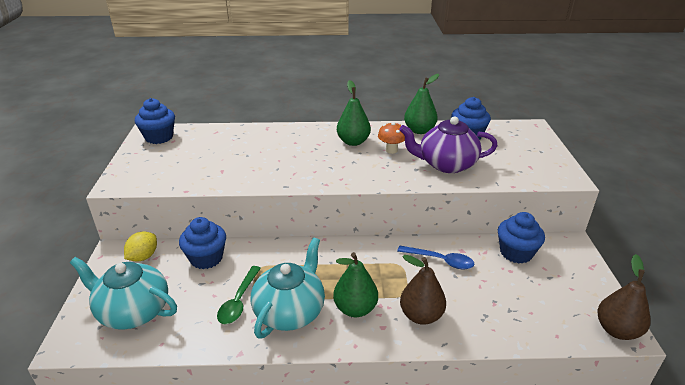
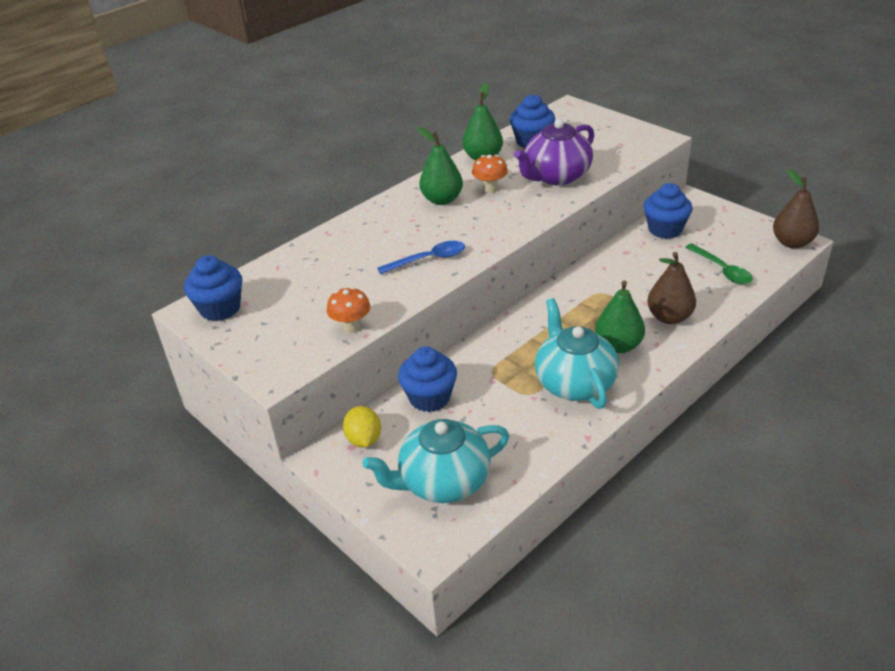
camera: 40 degrees left, 5 degrees up
(188, 182) = (351, 327): none -> orange mushroom
(239, 301) = (521, 406): green spoon -> green spoon (722, 270)
(440, 260) = (623, 269): blue spoon -> blue spoon (428, 259)

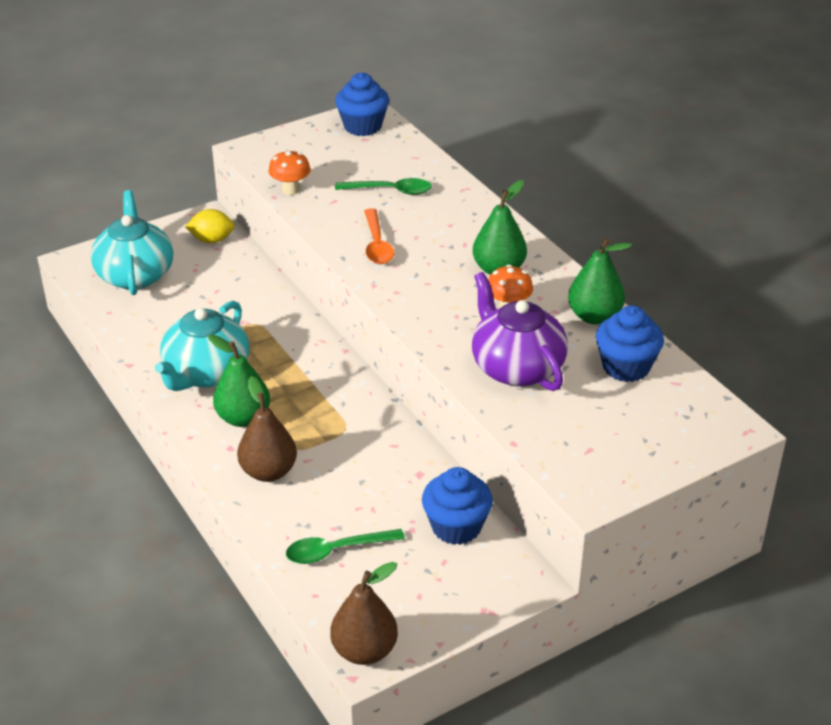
camera: 100 degrees right, 0 degrees up
(340, 269) = (390, 191): none -> green spoon
(428, 259) = (377, 244): blue spoon -> orange spoon
(429, 398) = (242, 281): blue cupcake -> none
(574, 383) = (206, 373): turquoise teapot -> turquoise teapot turned 120 degrees clockwise

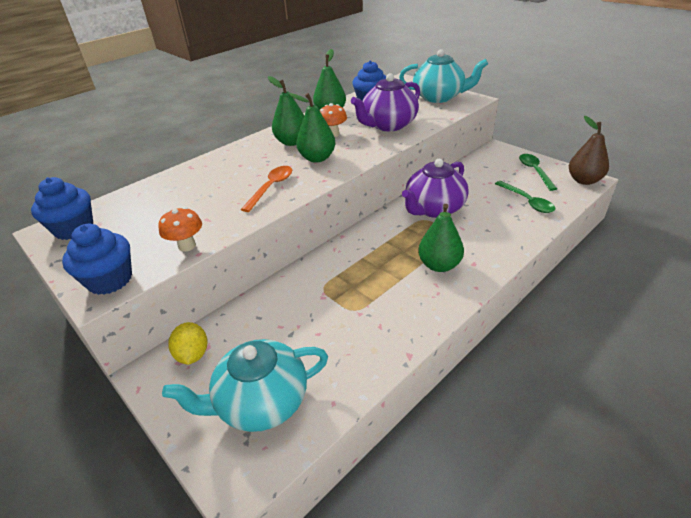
camera: 100 degrees left, 0 degrees up
(206, 373) = (398, 299): turquoise teapot -> turquoise teapot (439, 97)
(268, 471) = (484, 240): brown pear -> none
(366, 445) = (434, 209): none -> purple teapot
(377, 244) = (271, 187): orange spoon -> orange spoon turned 45 degrees counterclockwise
(390, 191) = (192, 195): green spoon -> green spoon (534, 171)
(436, 286) = (317, 158): none -> green pear
(456, 527) = (477, 170): blue cupcake -> blue cupcake (110, 280)

